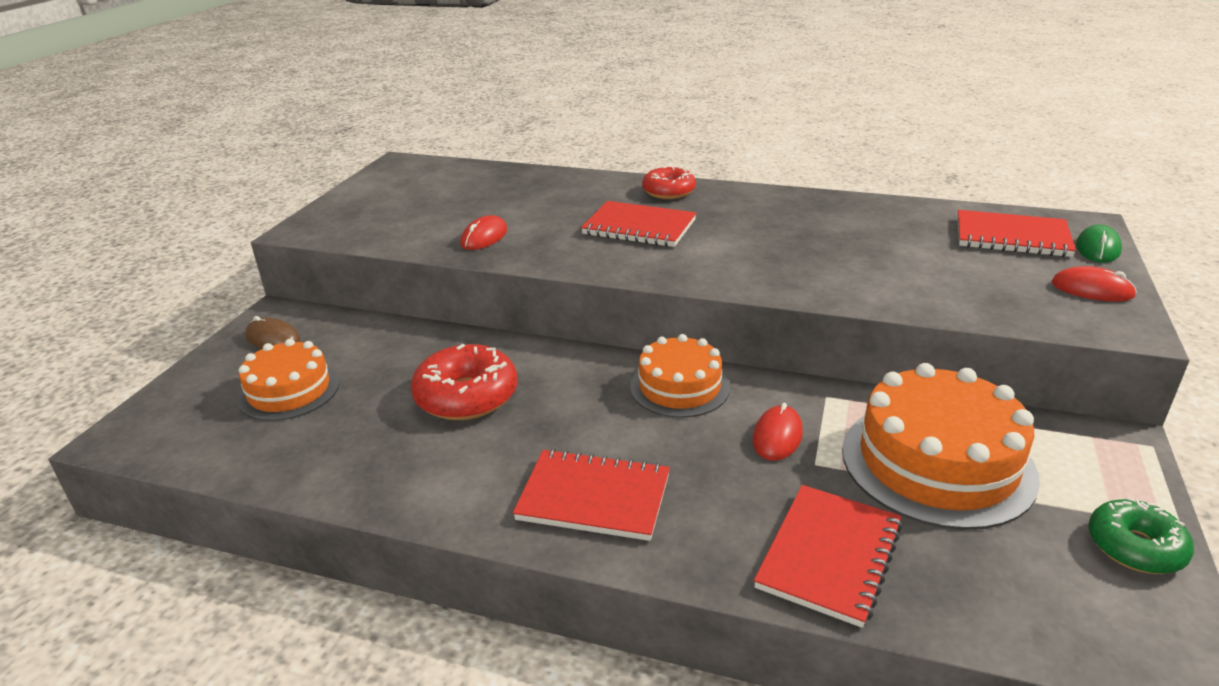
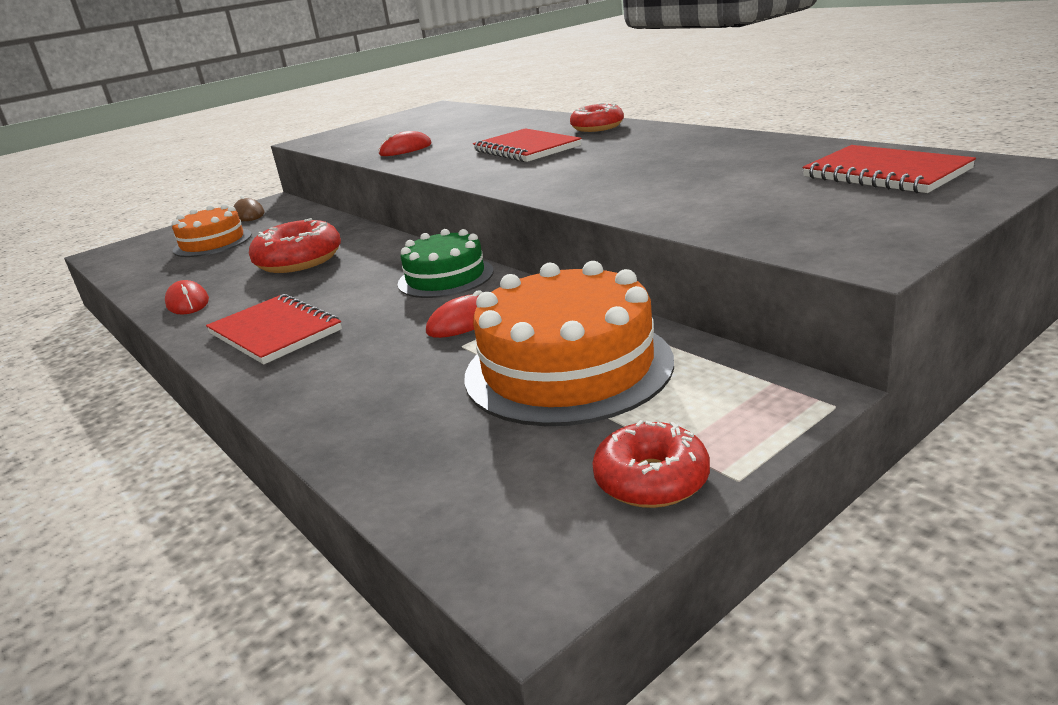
camera: 35 degrees right, 5 degrees down
(679, 387) = (445, 277): orange cake -> green cake
(829, 556) = (365, 407): red notebook -> none
(1092, 289) = (894, 222): red mouse -> red mouse (187, 302)
(1097, 248) = (983, 189): green mouse -> none
(1135, 547) = (651, 480): green donut -> red donut

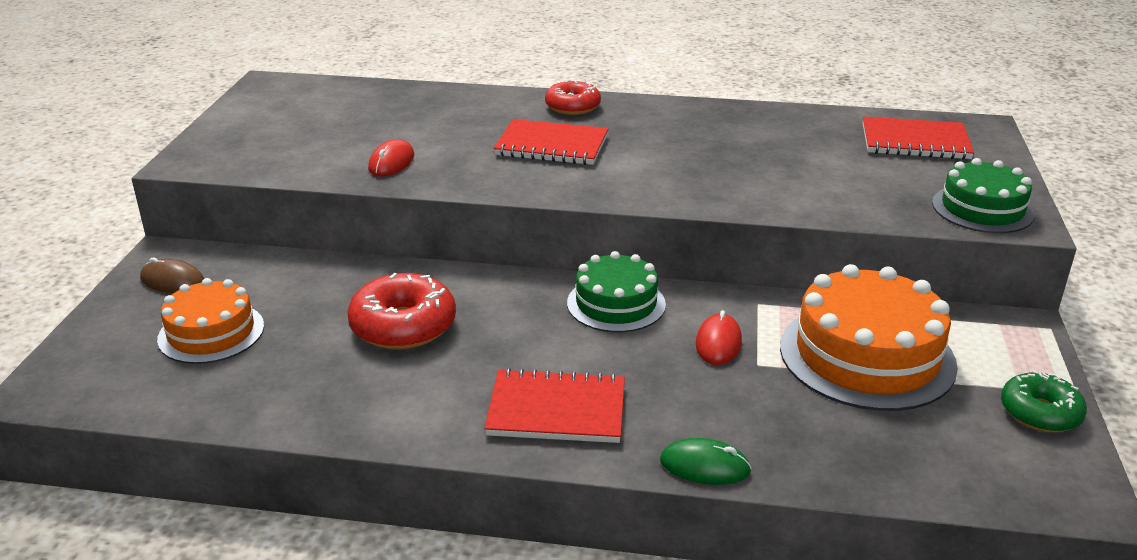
camera: 45 degrees left, 5 degrees up
(187, 302) = (368, 414): red mouse -> none
(281, 401) = (705, 466): none -> green mouse
(651, 480) = (1040, 413): red donut -> green donut
(840, 237) = (982, 209): none -> green cake

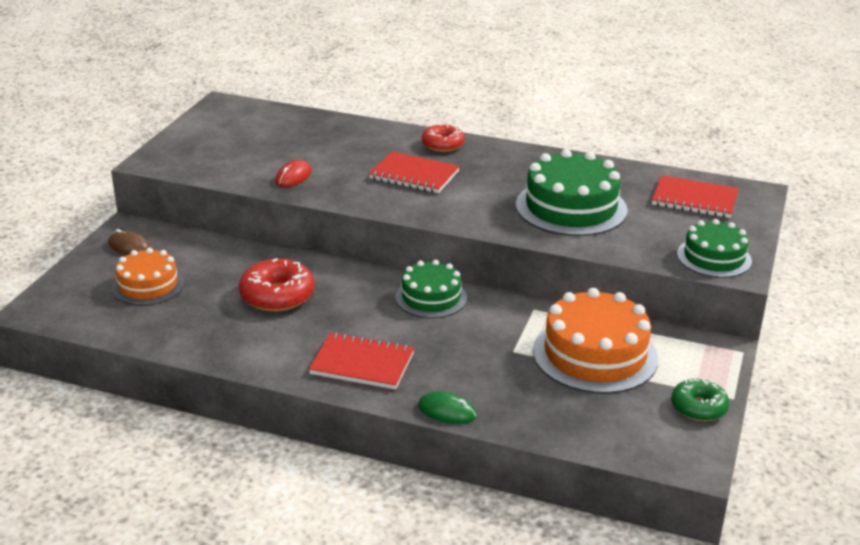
camera: 10 degrees right, 0 degrees up
(718, 343) = (492, 333): red mouse -> none
(770, 166) = (571, 207): none -> green cake

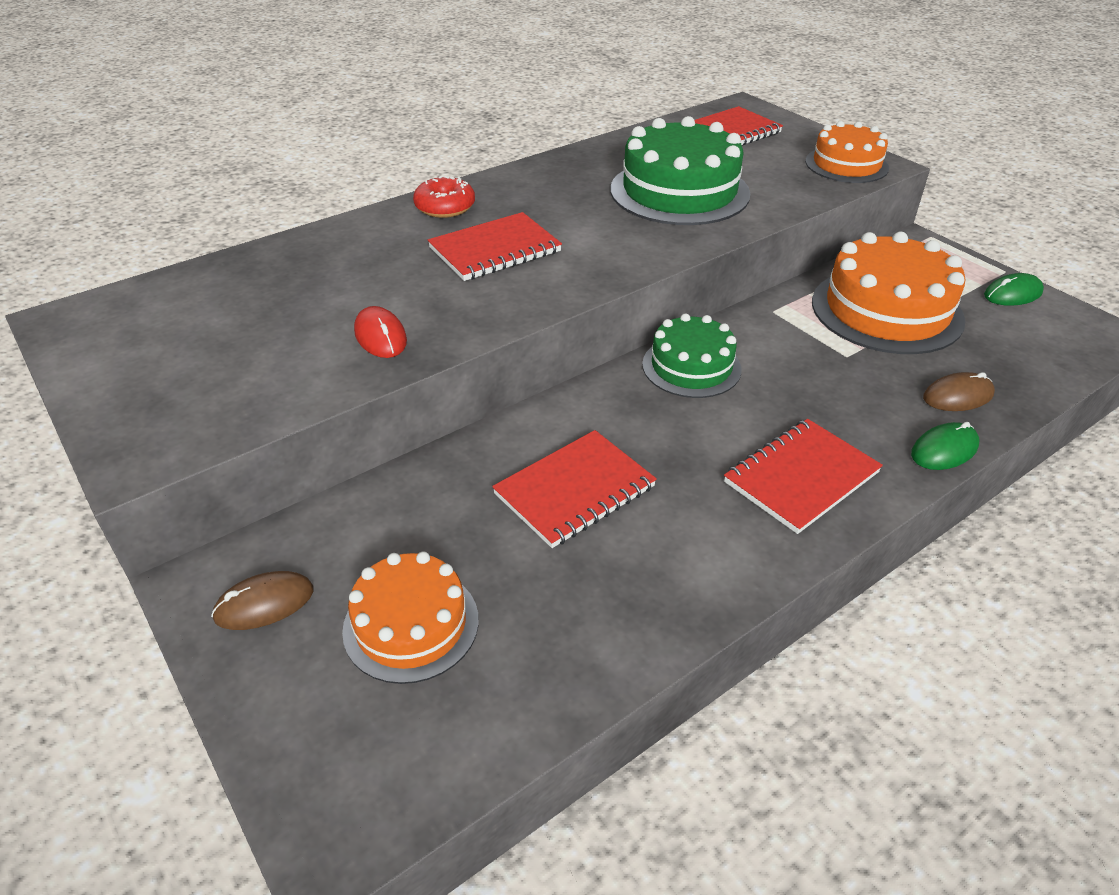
camera: 55 degrees left, 10 degrees up
(277, 296) = (575, 491): red donut -> red notebook
(517, 406) = (958, 396): none -> brown mouse
(698, 407) = (1012, 294): green donut -> green mouse
(714, 257) = (846, 164): green cake -> orange cake

